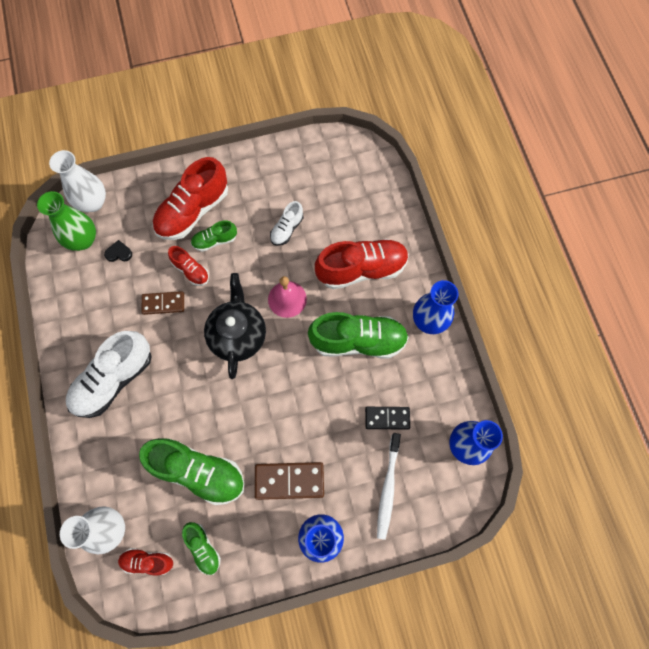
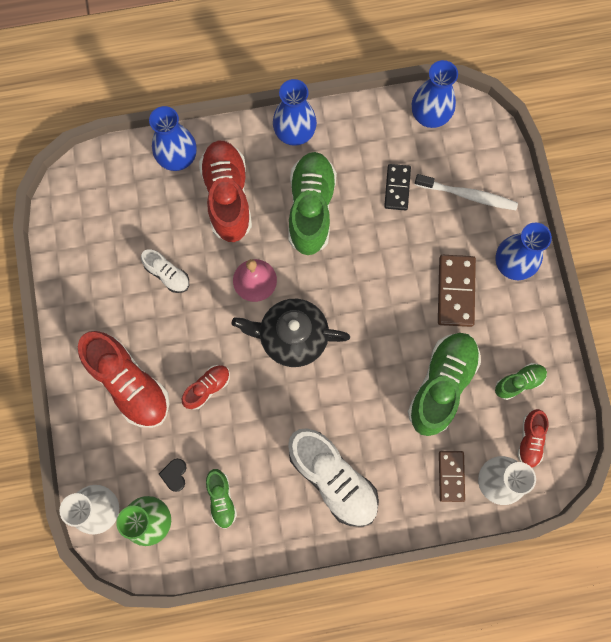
camera: 85 degrees left, 5 degrees up
(163, 304) = (246, 421): brown domino -> brown domino (451, 476)
(215, 240) = (172, 358): green shoe -> green shoe (221, 499)
(392, 226) = (178, 158): none -> blue vase

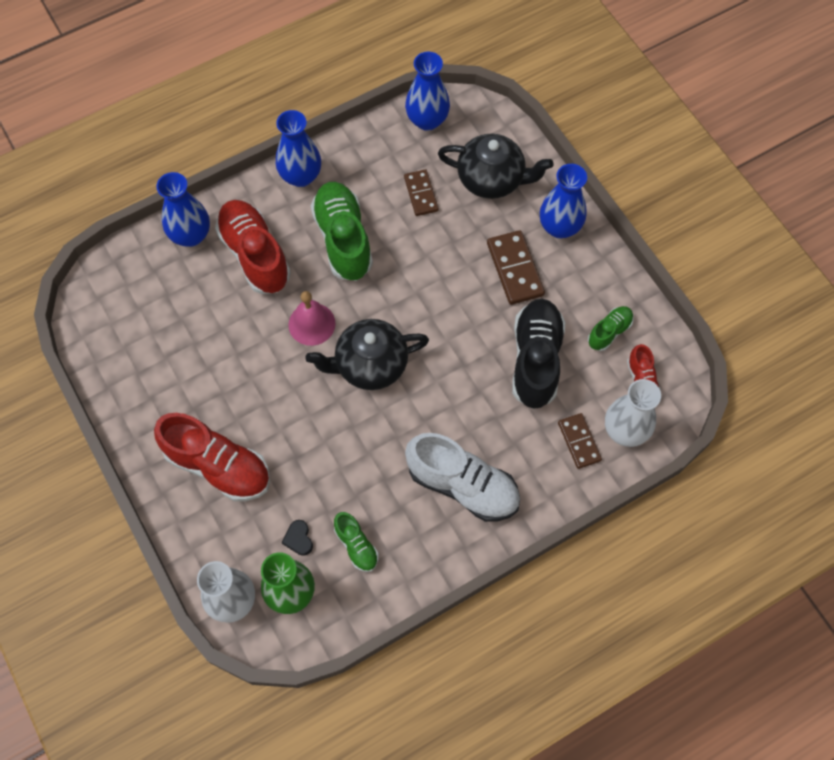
camera: 20 degrees left, 10 degrees down
(167, 274) = (220, 348): white shoe -> none
(207, 388) = (301, 442): red shoe -> none
(397, 188) = (421, 194): black domino -> brown domino
(441, 385) = (535, 360): green shoe -> black shoe
(468, 195) = (492, 179): white toothbrush -> black teapot

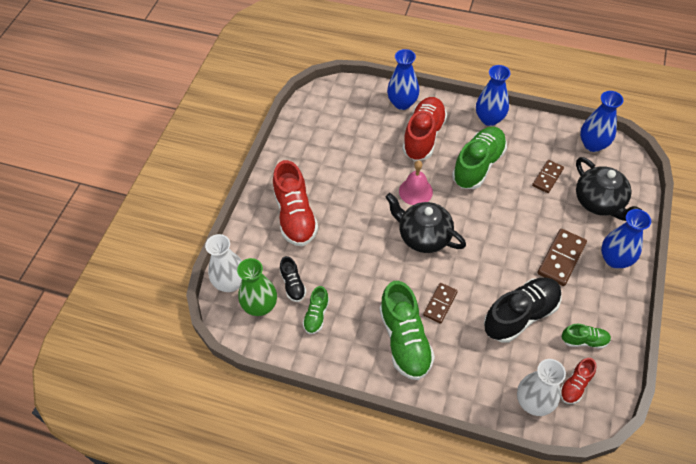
camera: 50 degrees right, 10 degrees down
(298, 539) = (293, 285): black heart -> black shoe
(463, 485) = (405, 340): white shoe -> green shoe
(579, 441) = (498, 381): brown domino -> brown domino (440, 304)

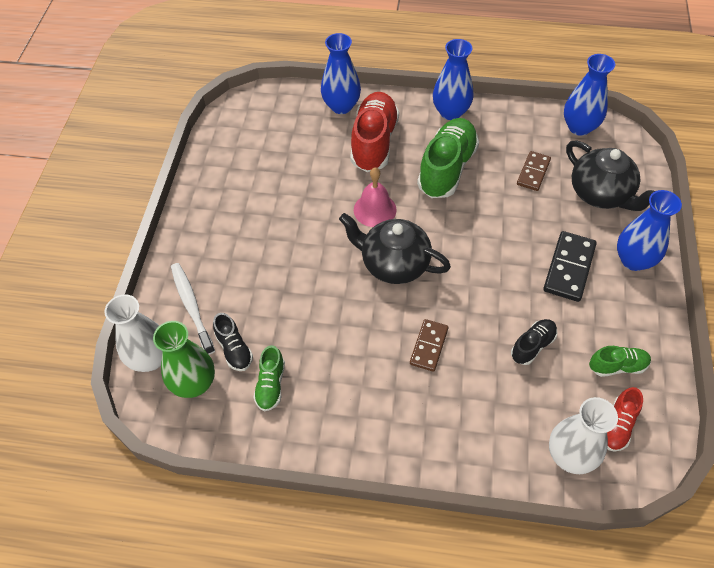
camera: 10 degrees left, 0 degrees up
(265, 248) = (192, 306): none -> white toothbrush
(295, 216) = (226, 260): red shoe -> none
(405, 340) = (391, 400): green shoe -> none
(520, 315) = (532, 346): black shoe -> black shoe, size x0.51
(561, 258) = (569, 268): brown domino -> black domino

